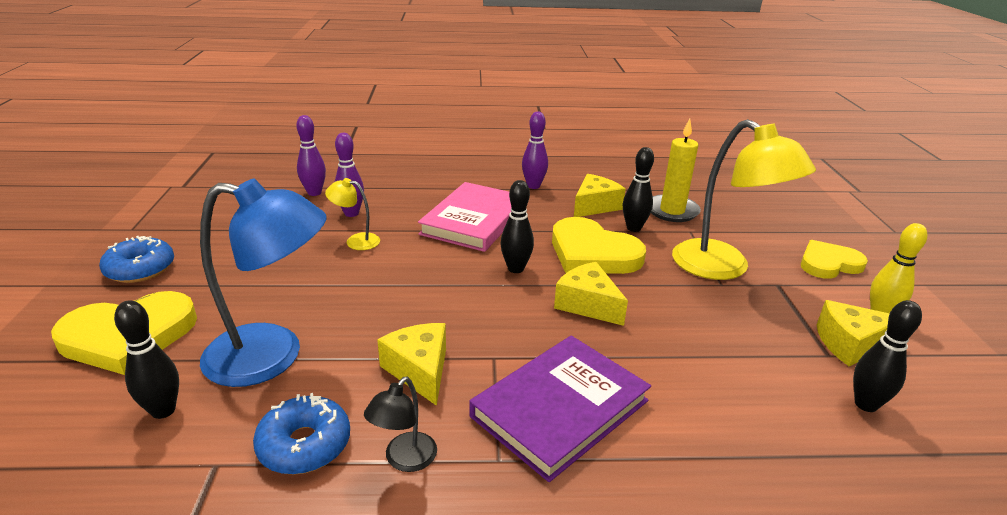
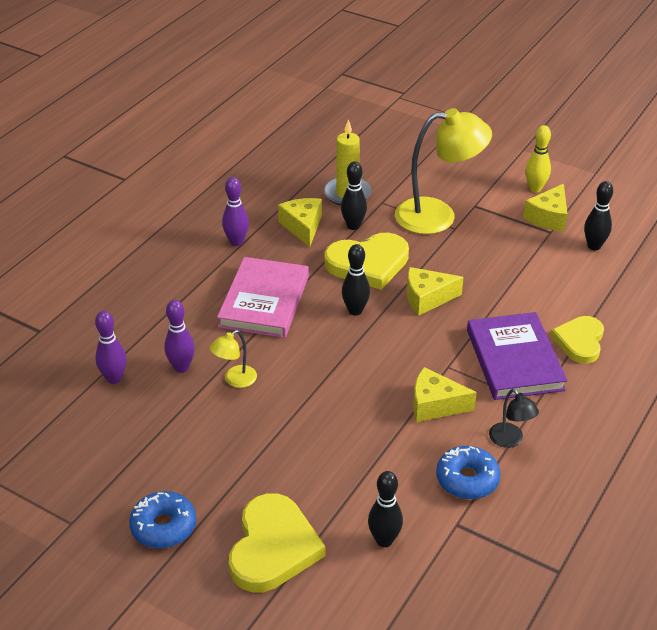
camera: 55 degrees left, 10 degrees up
(272, 356) = (364, 472): blue lamp -> none
(474, 220) = (264, 301): pink book -> pink book turned 45 degrees clockwise
(828, 264) = (472, 170): yellow heart -> yellow heart (579, 341)

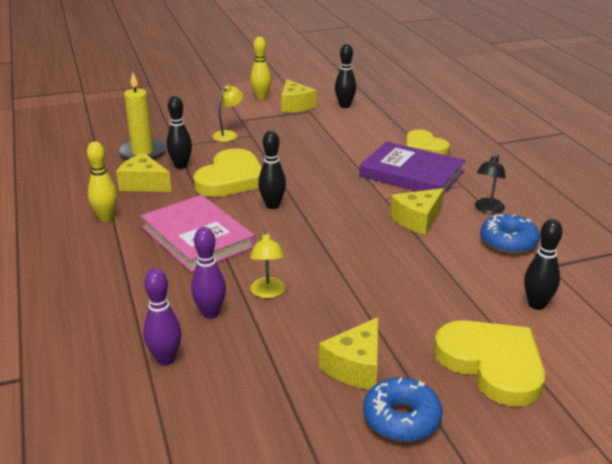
camera: 50 degrees left, 10 degrees down
(236, 242) = (106, 218): purple bowling pin -> yellow bowling pin
(427, 298) = (304, 174): yellow cheese -> yellow cheese (355, 367)
(438, 216) = (228, 134): yellow lamp -> yellow lamp, size x0.46
(510, 440) = (487, 209): black lamp -> black lamp turned 105 degrees clockwise

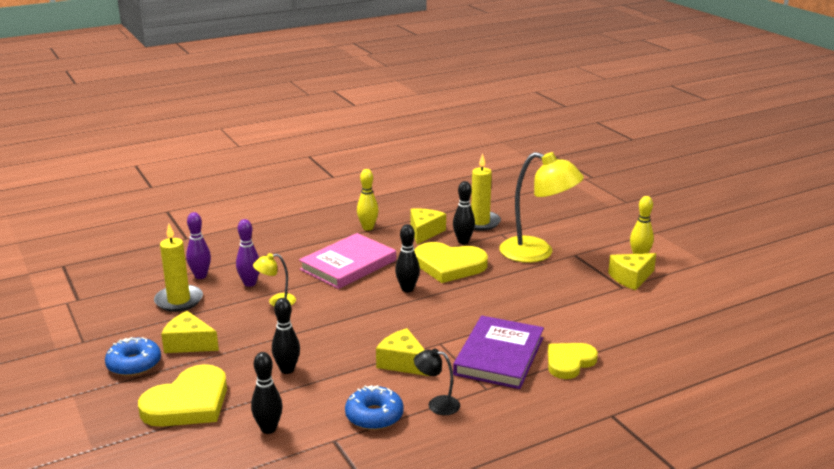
camera: 80 degrees right, 5 degrees down
(228, 134) = (537, 253): yellow lamp -> yellow lamp, size x2.18
(233, 380) = (179, 300): none -> yellow candle
(345, 106) = (652, 306): black bowling pin -> black bowling pin (287, 370)

